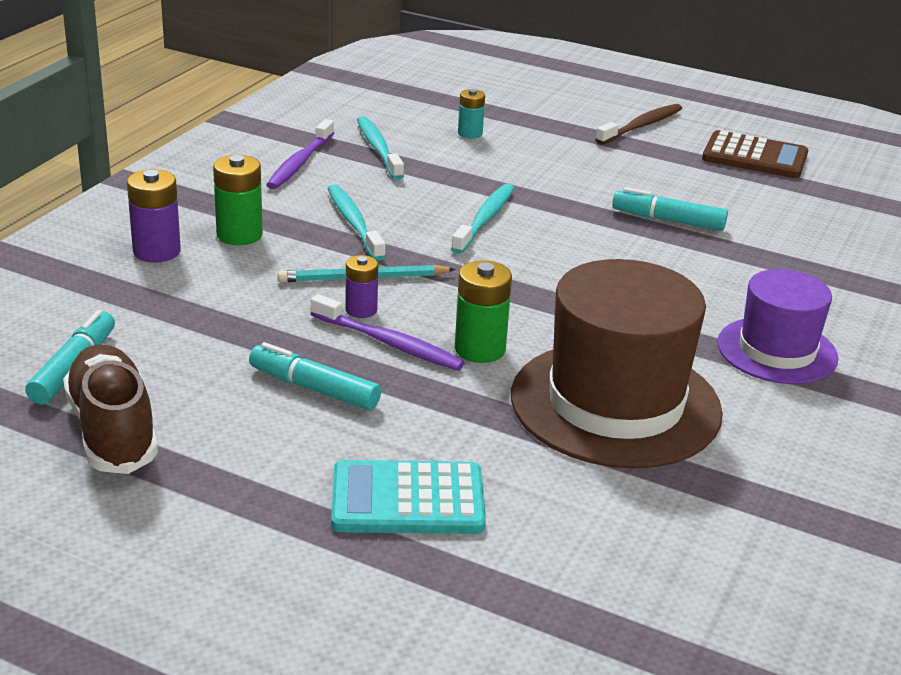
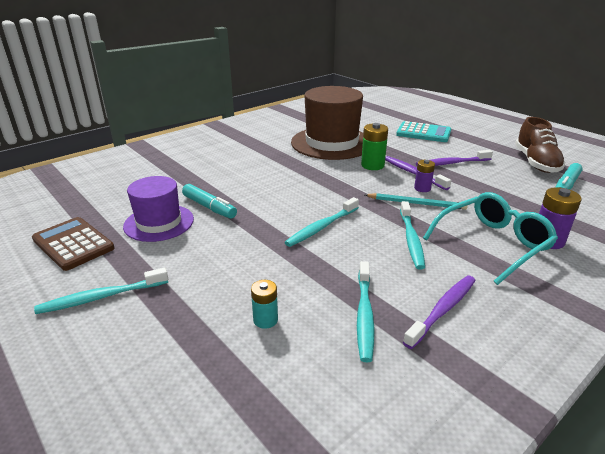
camera: 155 degrees left, 0 degrees up
(239, 235) = (492, 244): green battery -> turquoise glasses
(314, 388) = (451, 163): turquoise marker -> purple toothbrush
(641, 126) = (101, 297): brown toothbrush -> turquoise toothbrush
(777, 351) = (247, 147): purple hat -> purple hat (159, 223)

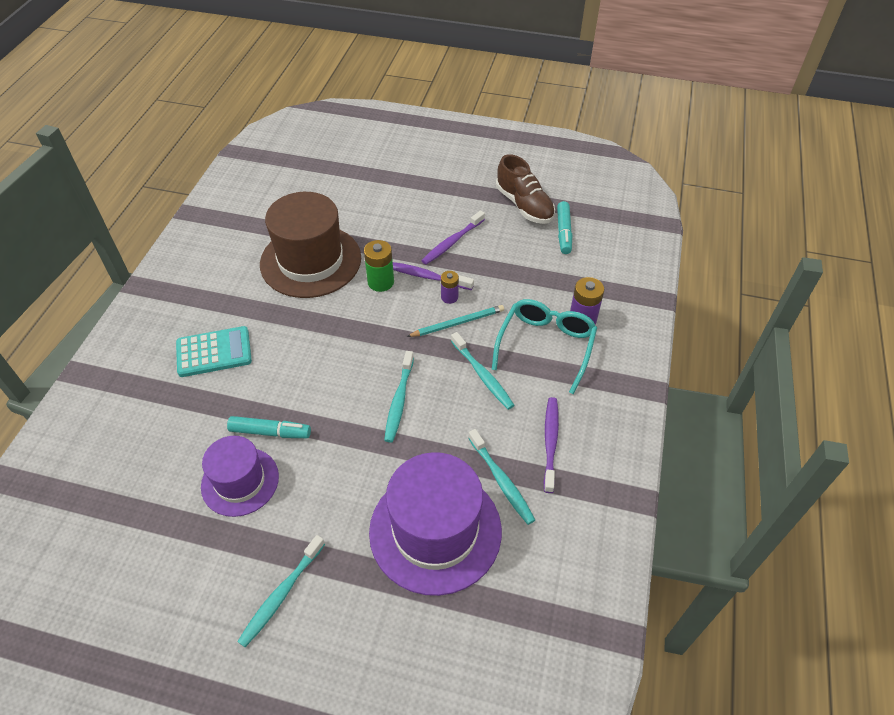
camera: 35 degrees left, 20 degrees up
(73, 244) = (182, 558): brown calculator -> none
(265, 320) = (435, 530): turquoise battery -> purple hat
(423, 133) = (394, 197): turquoise calculator -> turquoise calculator (214, 352)

